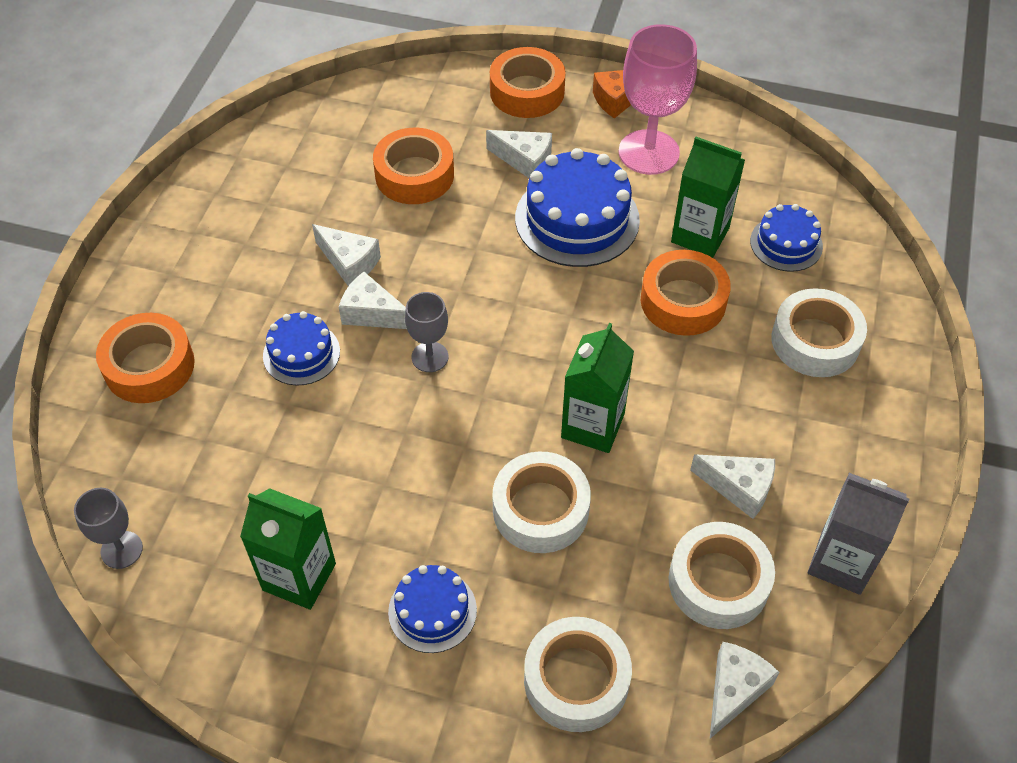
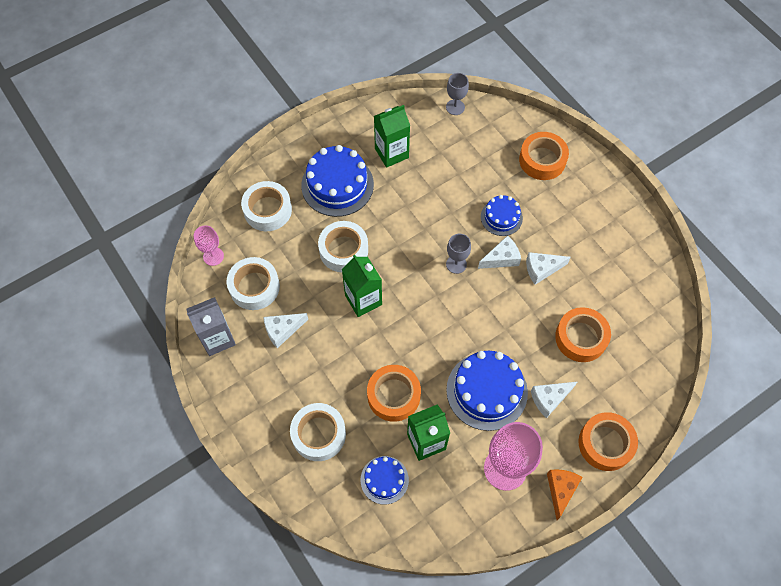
camera: 130 degrees right, 10 degrees up
(432, 611) = (337, 185): blue cake -> blue cake, size x1.76
(734, 690) = (213, 256): white cheese -> pink goblet

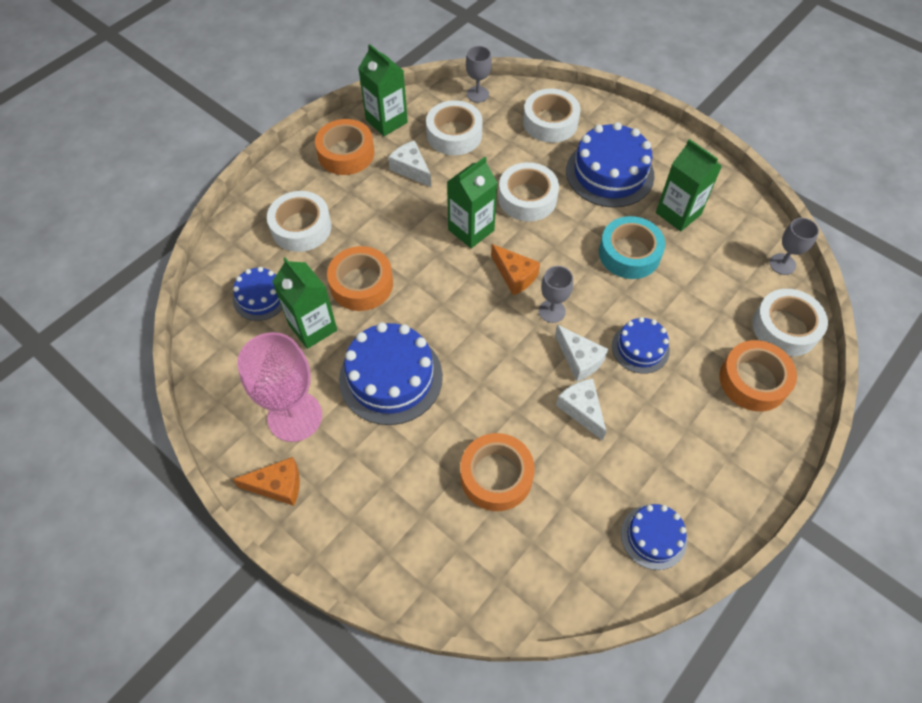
camera: 75 degrees right, 5 degrees down
(213, 256) = (477, 94): pink goblet -> grey goblet
(217, 338) = (386, 121): grey carton -> green carton
(417, 280) = (514, 276): none -> orange cheese
(419, 197) = (629, 253): none -> turquoise tape
(506, 126) = (785, 328): none -> white tape
(549, 399) = (398, 451): white cheese -> none
(605, 444) = (351, 532): orange tape -> orange tape (346, 153)
(639, 256) = (653, 537): none -> blue cake

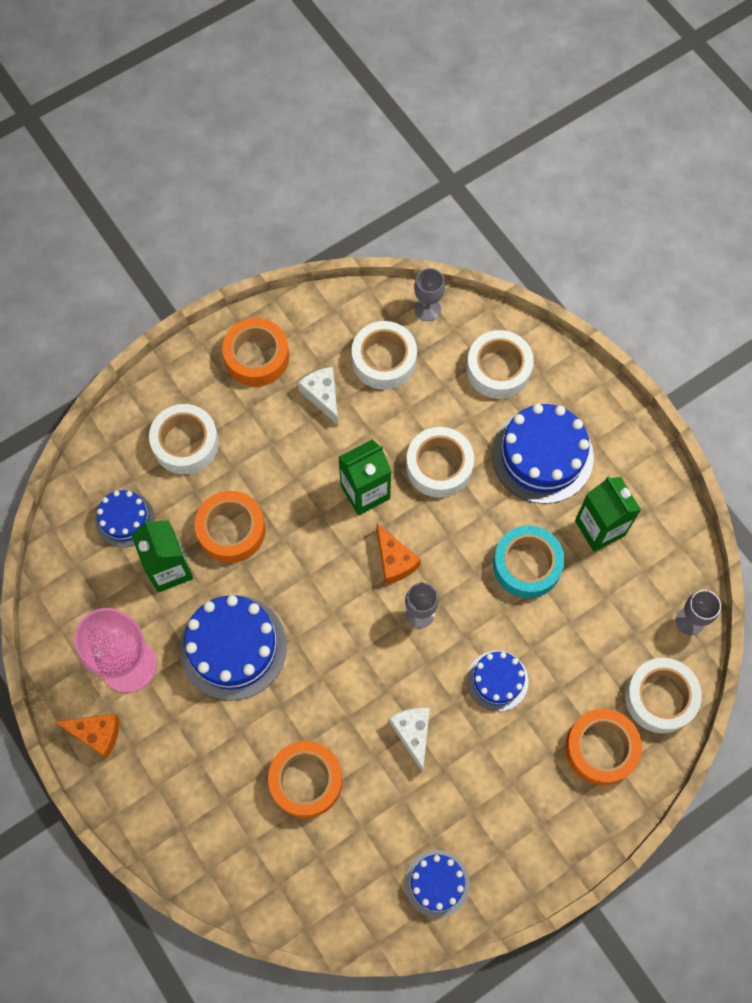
camera: 15 degrees right, 10 degrees up
(386, 121) = (313, 323): green carton -> none
(579, 359) = (429, 677): white cheese -> none

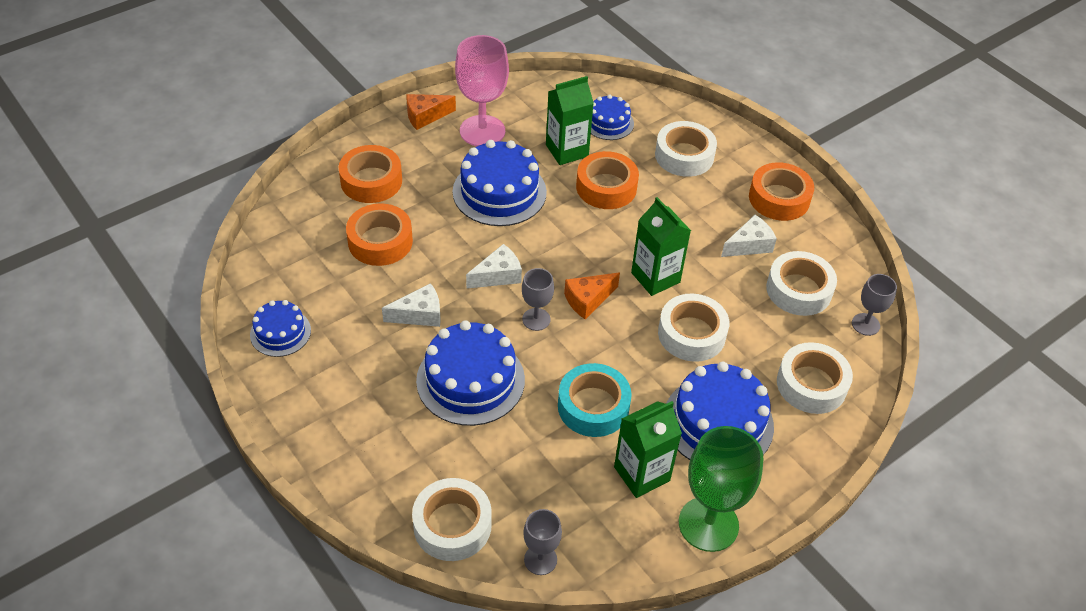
camera: 85 degrees right, 20 degrees down
(96, 734) = (425, 116): orange cheese -> orange cheese turned 60 degrees clockwise
(359, 651) = (498, 275): none -> white cheese
(497, 680) = (470, 380): blue cake -> blue cake, size x1.76
(601, 748) = (399, 467): orange tape -> orange tape (371, 181)
(648, 478) = (708, 524): none -> green goblet

